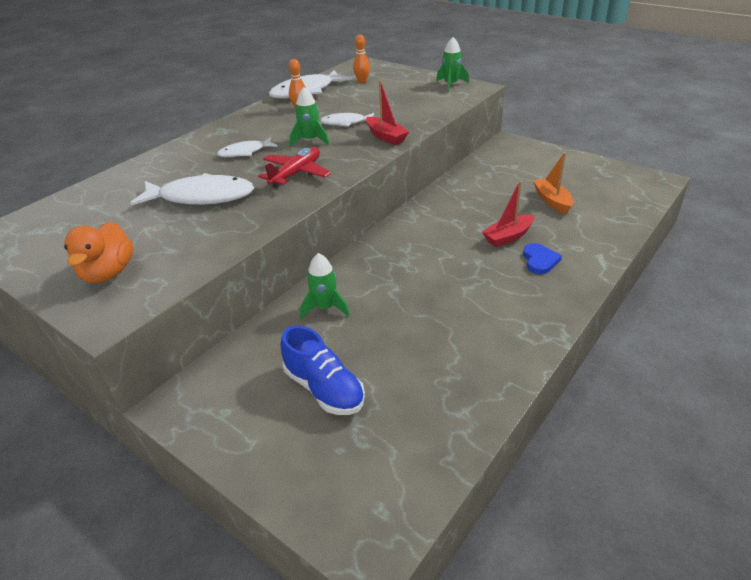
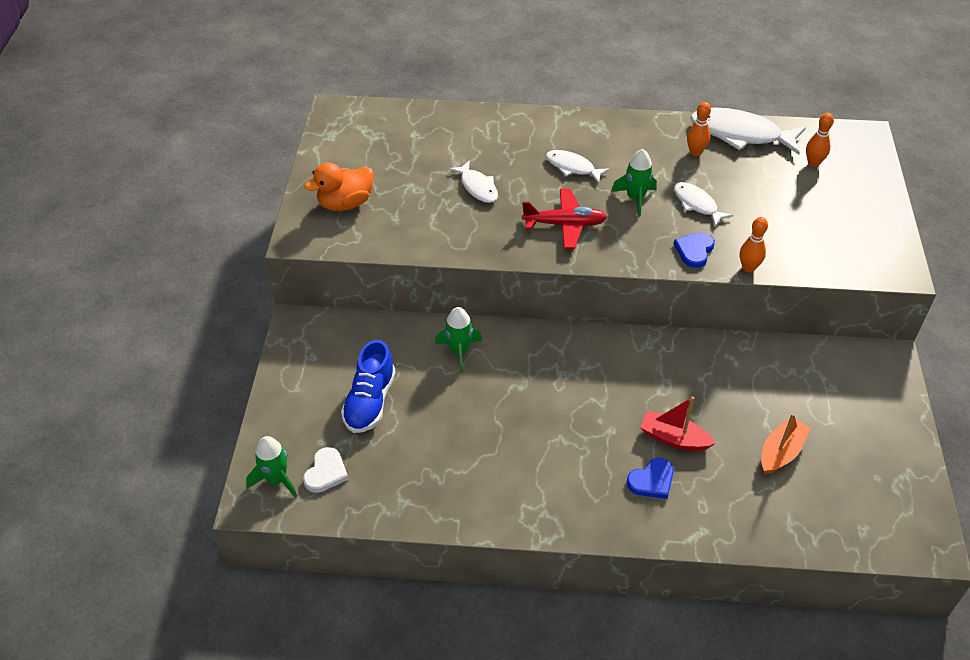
camera: 55 degrees right, 10 degrees up
(201, 197) = (477, 187): white fish -> white fish, size x0.56
(382, 461) = (326, 472): none -> white heart
(386, 137) = (694, 250): red boat -> blue heart
(423, 125) = (748, 268): none -> orange bowling pin
(451, 85) = (882, 244): green rocket -> green rocket (276, 479)

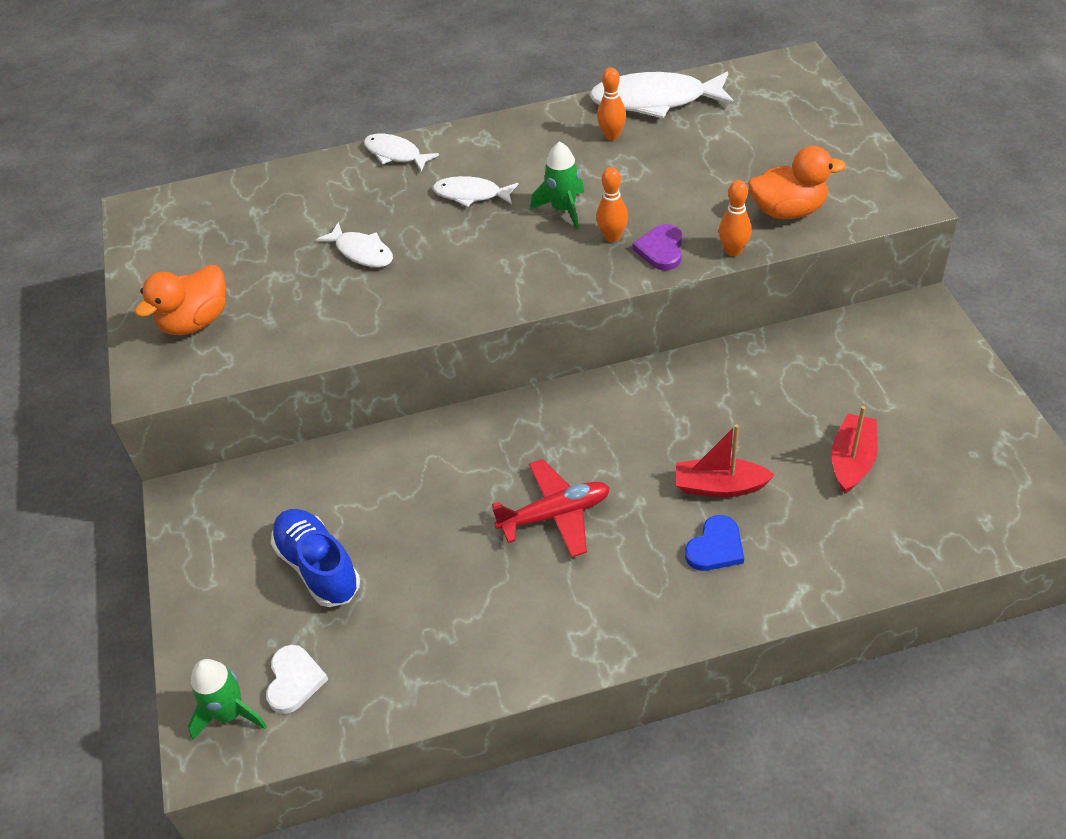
camera: 15 degrees left, 0 degrees up
(370, 401) = (318, 567): blue shoe -> blue shoe turned 150 degrees clockwise
(459, 351) = (410, 466): green rocket -> none
(564, 224) = (490, 265): red plane -> red plane (555, 515)
(694, 250) = (661, 249): blue heart -> purple heart
(697, 204) = (640, 195): white fish -> white fish (395, 154)
(781, 452) = (852, 460): orange boat -> red boat
(804, 250) = (788, 211): none -> orange duck
(813, 163) = (753, 110): orange bowling pin -> orange bowling pin (612, 237)

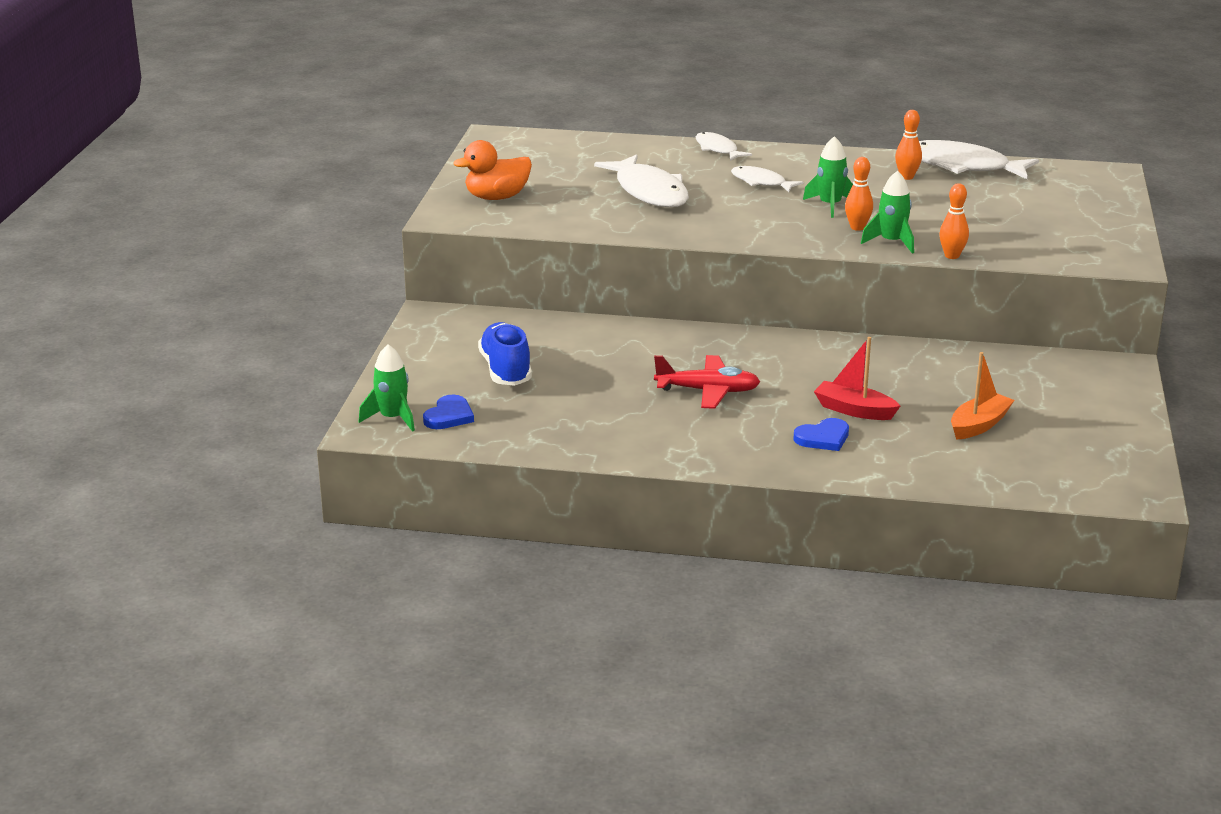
camera: 20 degrees right, 20 degrees down
(294, 680) = (449, 416): white heart -> blue heart
(361, 252) = (649, 192): white fish -> white fish, size x1.77
(661, 249) = (891, 242): purple heart -> green rocket
(788, 211) = (1020, 246): orange duck -> none
(852, 460) = (979, 425): red boat -> orange boat

